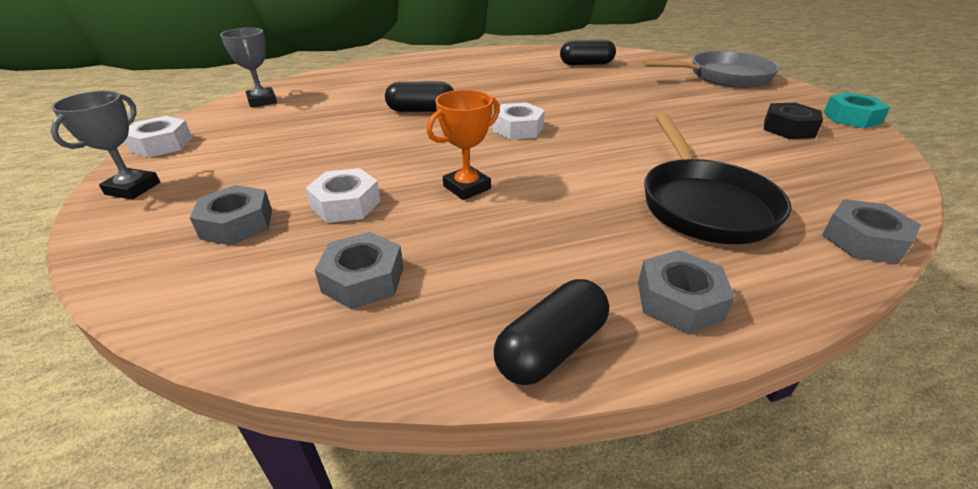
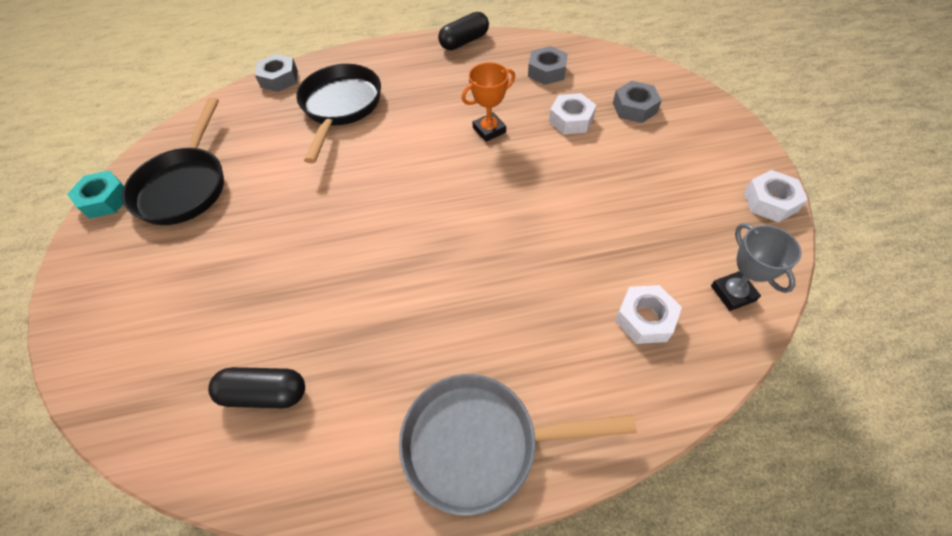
camera: 170 degrees left, 20 degrees up
(133, 188) = (736, 143): grey trophy -> none
(421, 110) = (528, 251): black capsule -> none
(518, 129) = (432, 204): white nut -> white nut (645, 318)
(679, 300) = (400, 55): grey nut -> none
(723, 77) = (114, 316): grey pan -> grey pan (480, 443)
(788, 128) = (185, 186): black nut -> black pan

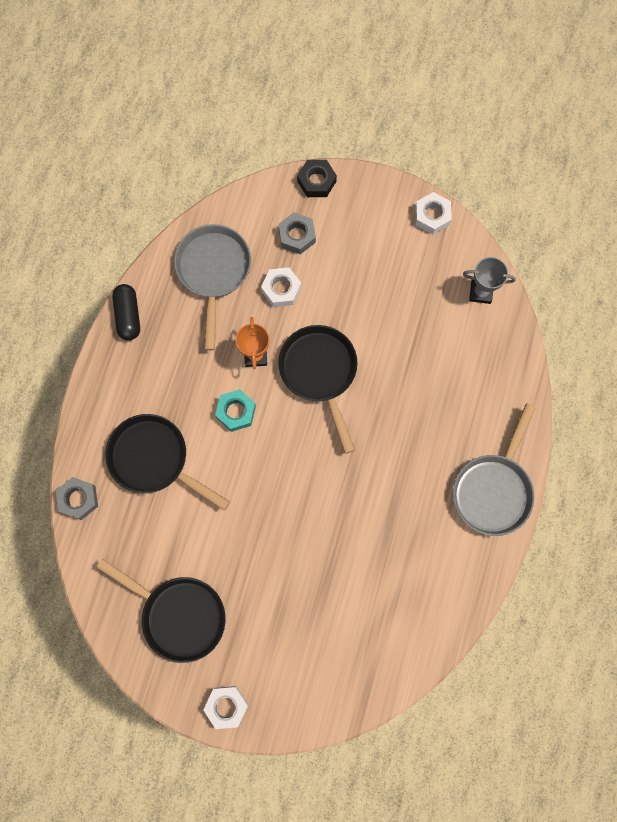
camera: 65 degrees left, 20 degrees up
(105, 199) = (156, 683): turquoise nut -> turquoise nut (236, 412)
(265, 393) = (400, 601): black capsule -> none
(508, 185) = (320, 373): none -> black pan
(547, 71) = (213, 272): grey nut -> grey pan
(645, 318) = (469, 354): white nut -> white nut (226, 706)
(702, 98) = (316, 181): none -> black nut

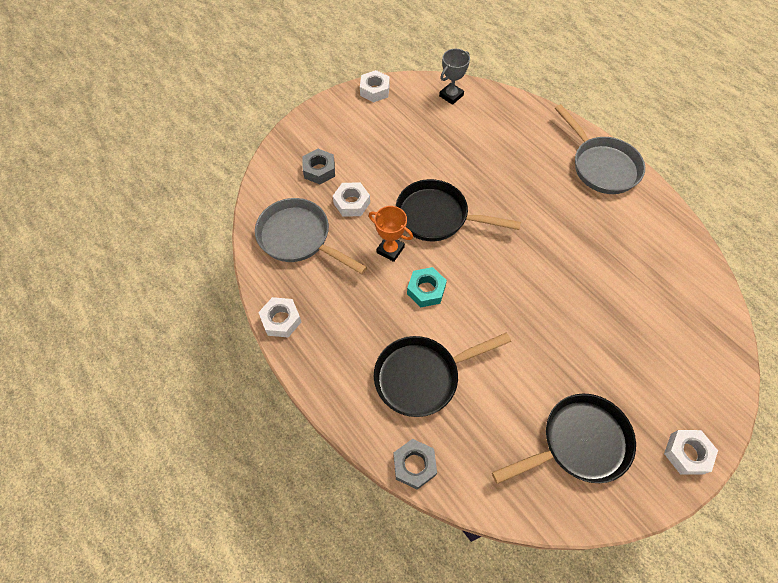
camera: 55 degrees left, 15 degrees down
(128, 315) = (281, 320): black capsule -> white nut
(316, 181) = (290, 136): black nut -> none

